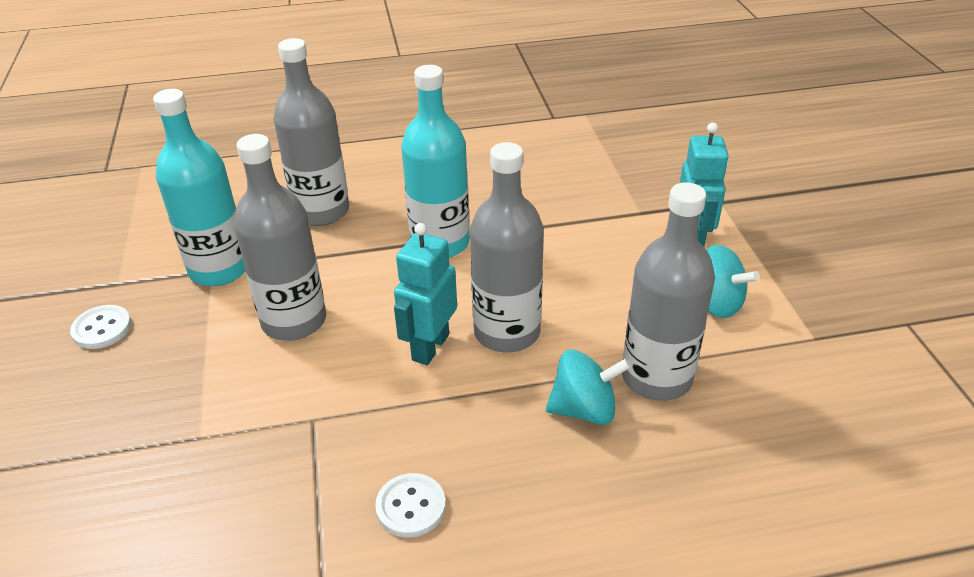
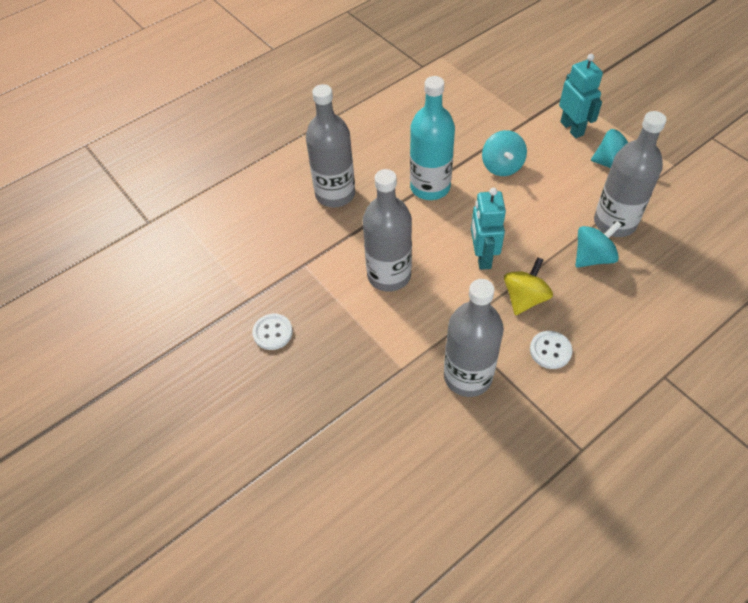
camera: 25 degrees left, 15 degrees up
(219, 269) = (308, 261): turquoise bottle -> none
(438, 421) = (524, 298): none -> yellow spinning top
(507, 332) = (517, 229): grey bottle -> grey bottle (467, 376)
(554, 252) = (502, 166): none -> turquoise spinning top

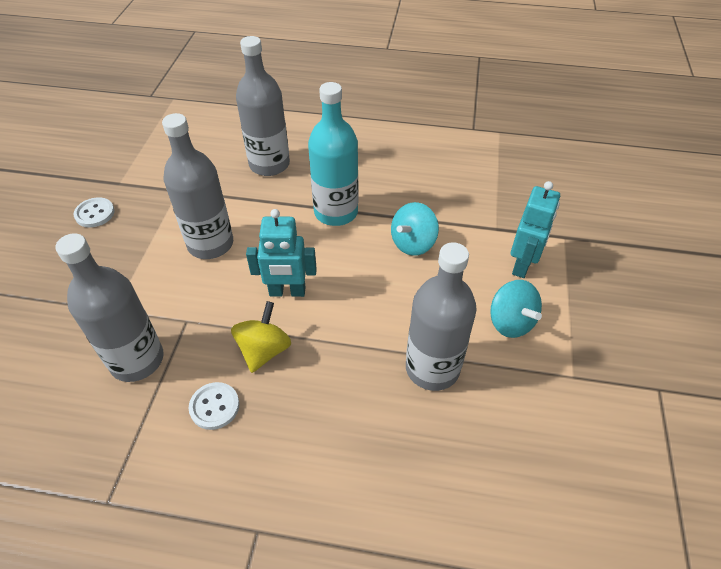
camera: 45 degrees right, 5 degrees down
(482, 257) = (287, 292): turquoise robot -> turquoise robot turned 135 degrees counterclockwise
(524, 298) = (264, 350): yellow spinning top -> yellow spinning top turned 60 degrees counterclockwise
(593, 257) = (366, 375): turquoise spinning top -> none

